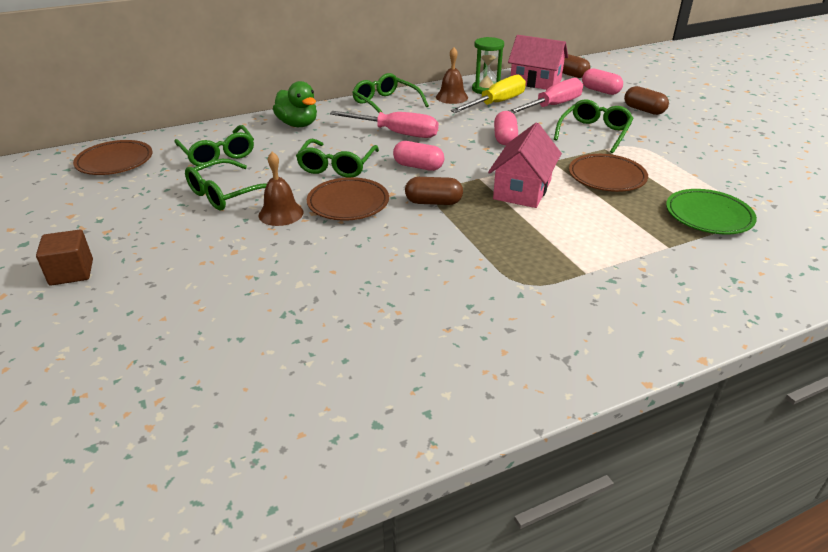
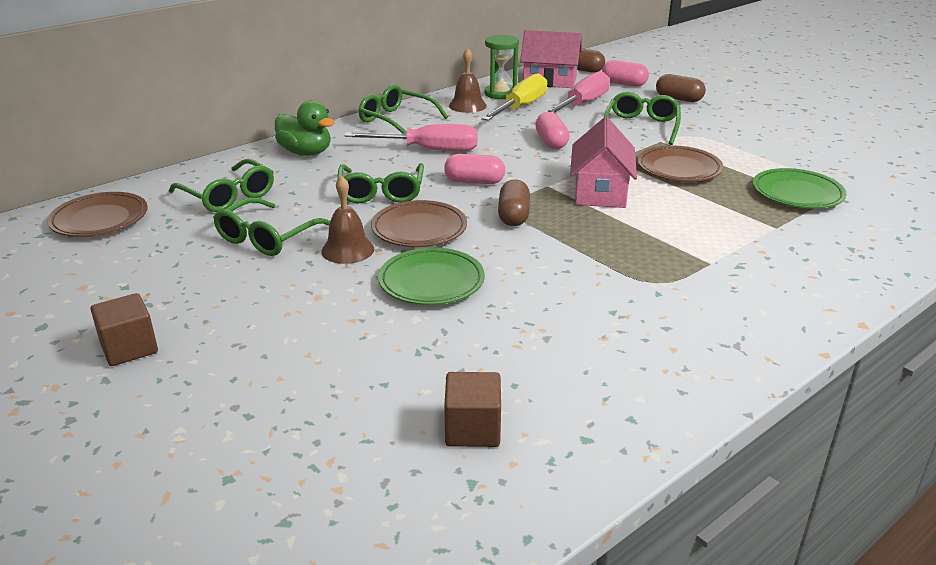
camera: 15 degrees left, 5 degrees down
(286, 395) = (472, 429): none -> brown cube
(331, 252) = (431, 282): none -> green plate
(433, 202) = (513, 216): brown capsule -> brown capsule turned 75 degrees counterclockwise

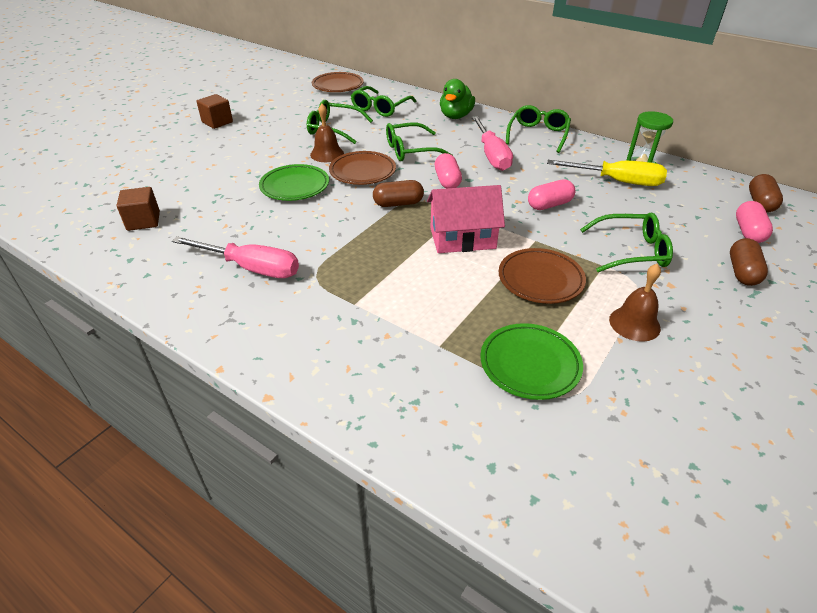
camera: 75 degrees right, 10 degrees up
(467, 105) = (596, 157): brown bell -> brown bell (634, 323)
(550, 80) = (705, 188): pink house -> none
(582, 104) = (659, 212): pink screwdriver -> pink screwdriver (251, 268)

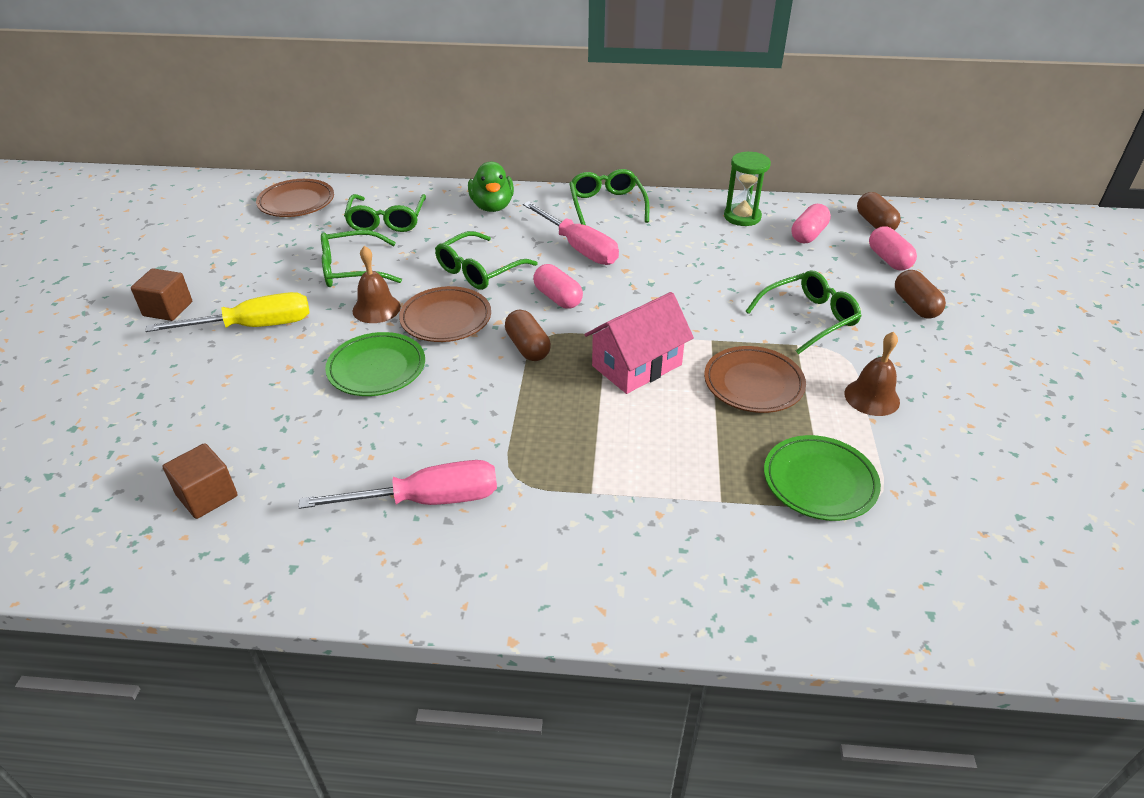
camera: 30 degrees left, 0 degrees up
(398, 203) = (527, 347): brown capsule -> brown capsule turned 75 degrees counterclockwise
(549, 205) = (690, 291): pink capsule -> pink capsule (808, 234)
(617, 181) = (733, 240): yellow screwdriver -> yellow screwdriver (253, 326)

